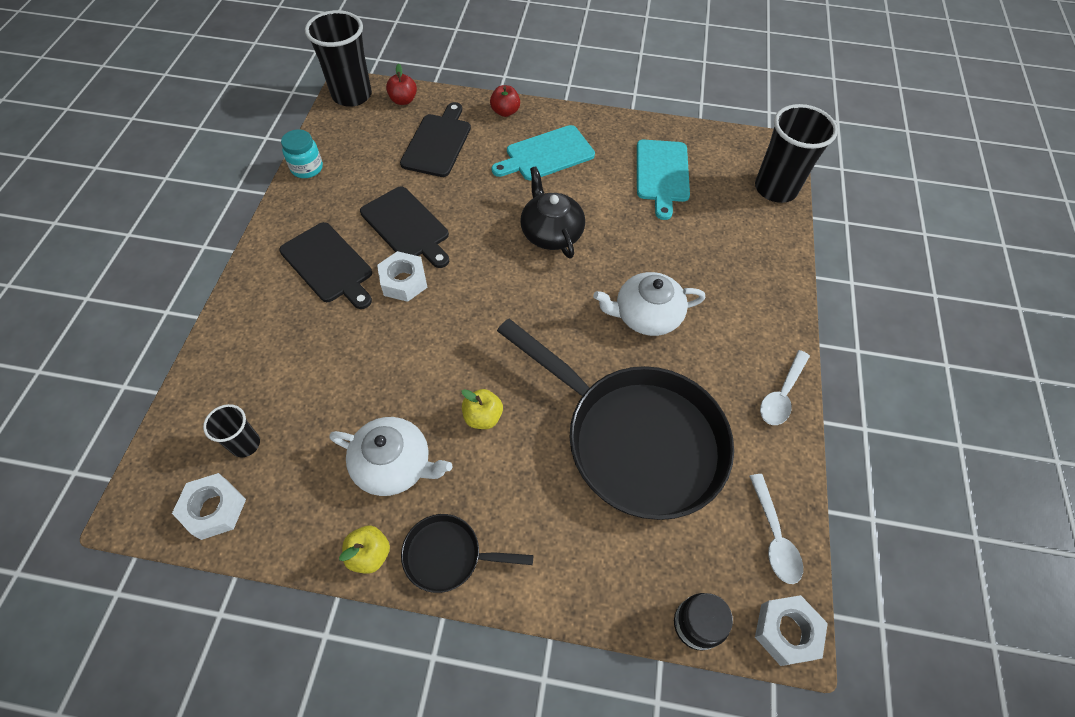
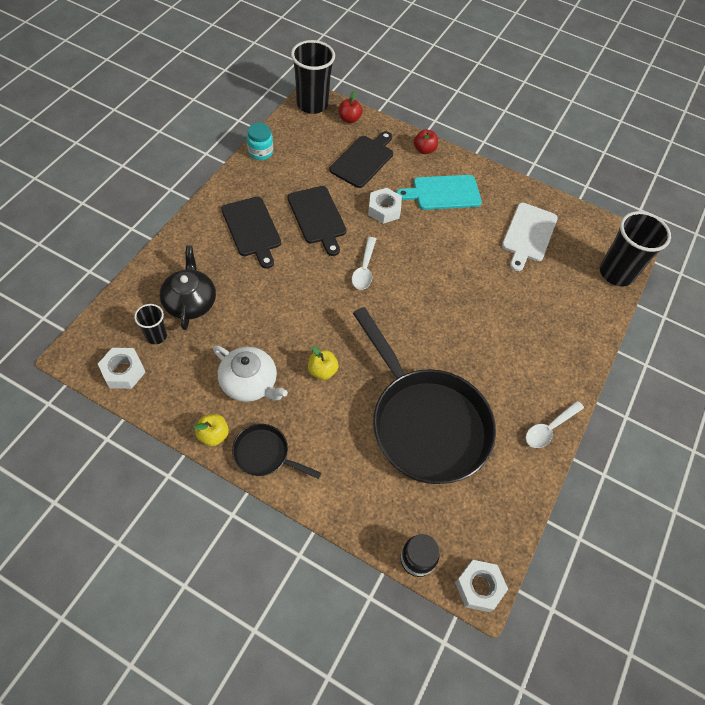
camera: 15 degrees right, 0 degrees up
(404, 281) = (301, 257): white nut -> white nut (384, 210)
(551, 232) = (423, 254): black teapot -> black teapot (190, 302)
(646, 315) = (470, 338): white teapot -> none
(662, 174) = (528, 234): turquoise cutting board -> white cutting board
(774, 536) = (498, 523): white spoon -> white spoon (364, 269)

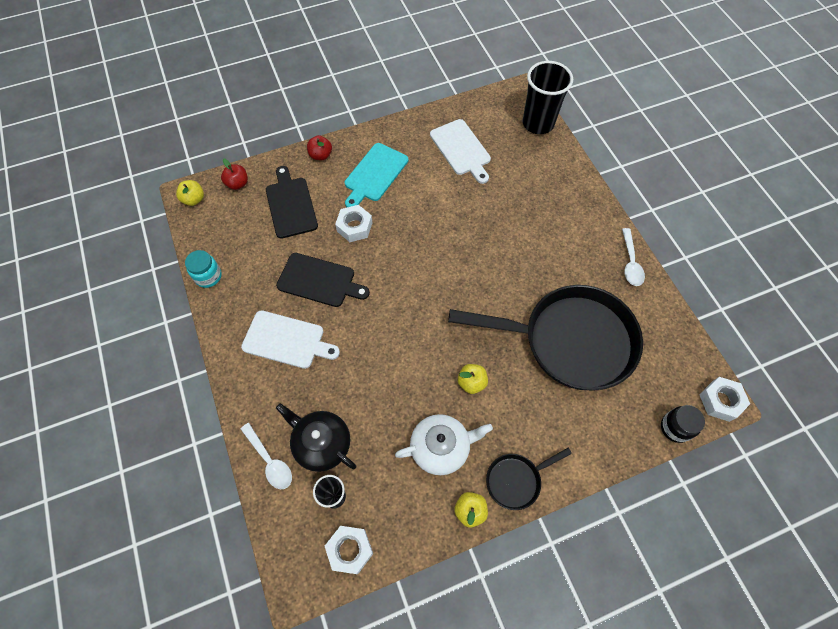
camera: 45 degrees left, 5 degrees up
(252, 229) = (286, 340): black cutting board -> white cutting board
(312, 104) = (194, 199): black cup -> yellow apple
(364, 269) = (400, 283): white spoon -> white spoon (269, 460)

